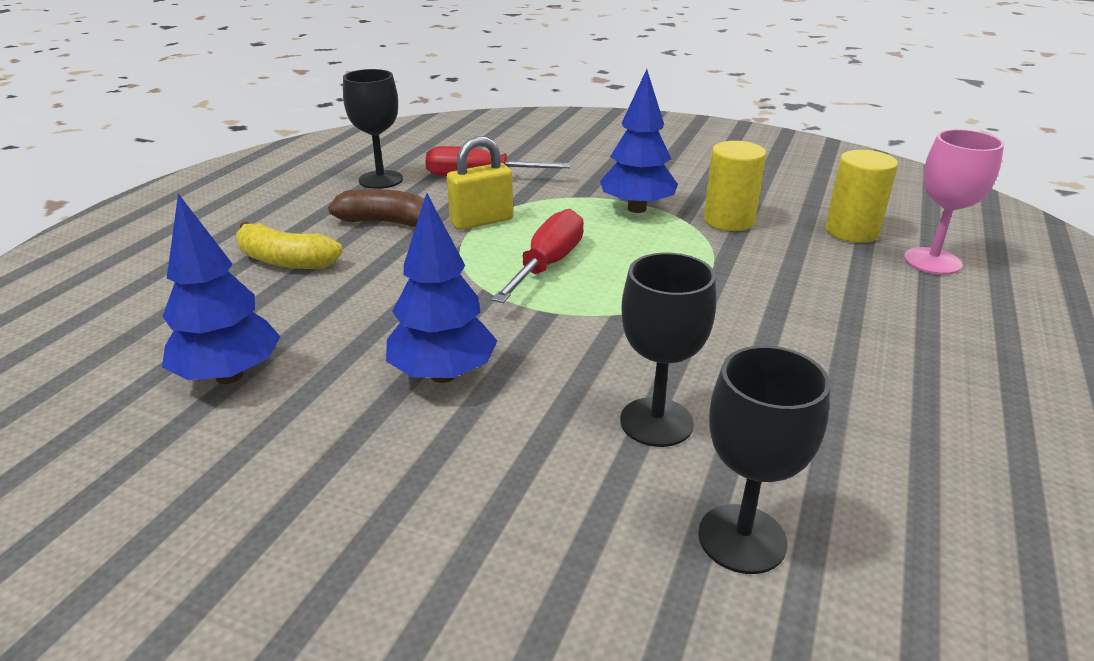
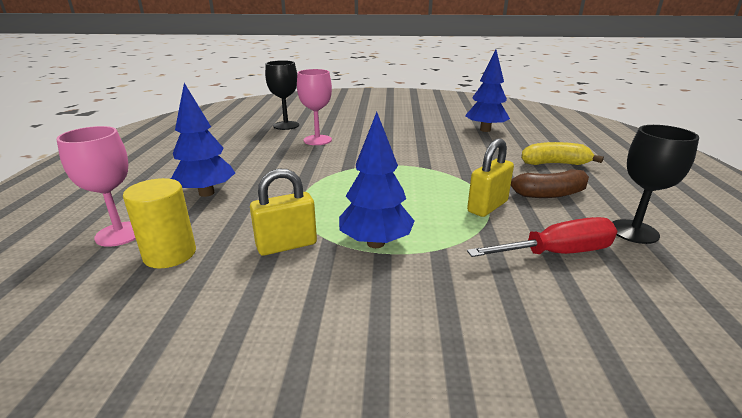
camera: 160 degrees right, 5 degrees down
(443, 375) = (408, 140): blue tree -> blue tree (206, 193)
(548, 264) = (408, 185): red screwdriver -> none
(656, 422) = (317, 140): black goblet -> pink goblet
(729, 220) = (286, 245): yellow cylinder -> yellow padlock

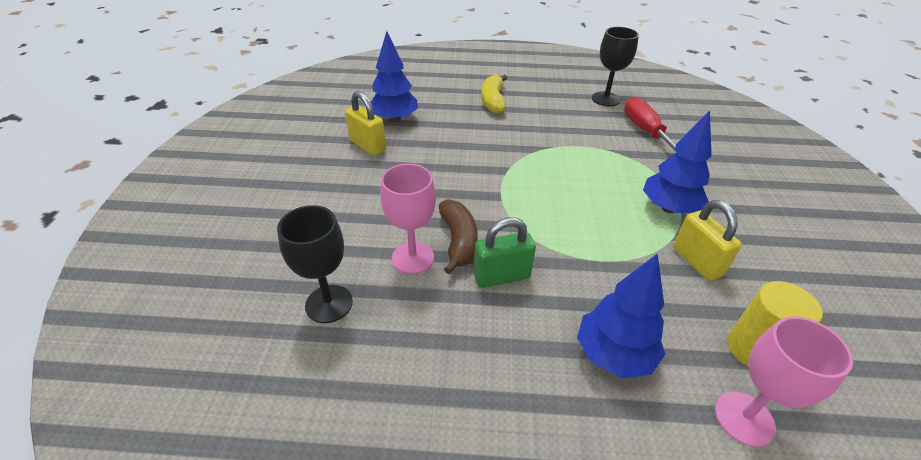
camera: 90 degrees left, 15 degrees up
(293, 162) = (501, 276): none -> green padlock
(487, 207) = (587, 147): yellow padlock -> yellow padlock (368, 146)
(548, 194) = (556, 116): brown banana -> brown banana (458, 241)

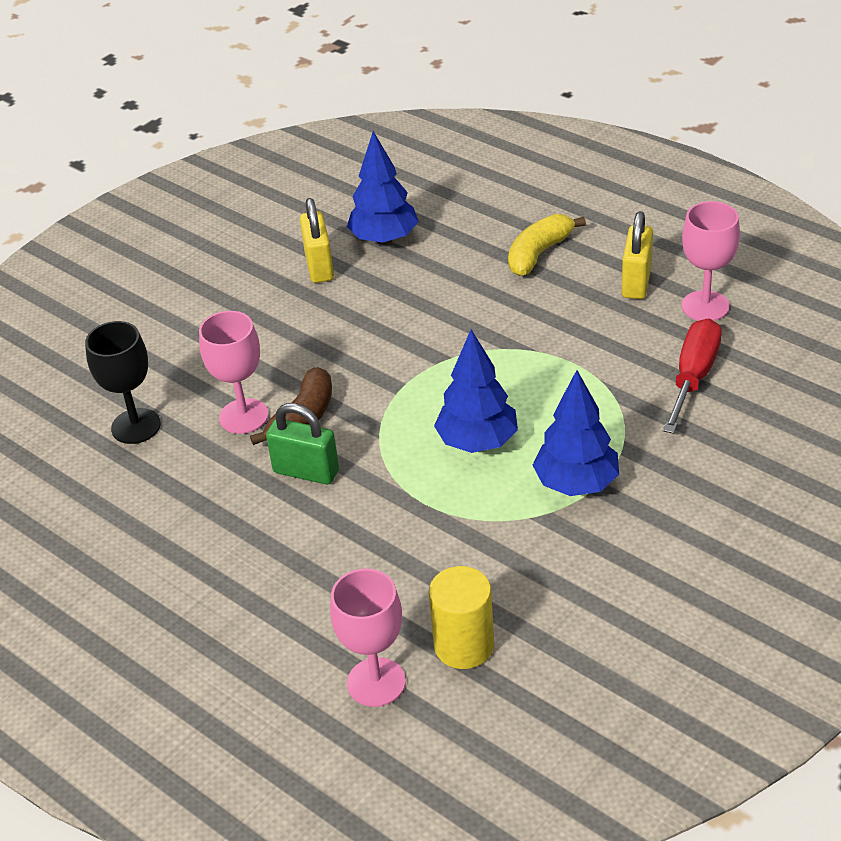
camera: 40 degrees right, 0 degrees up
(605, 99) = (705, 306): black goblet -> pink goblet
(613, 355) = (327, 583): blue tree -> blue tree (477, 442)
(696, 261) = (524, 550): yellow padlock -> yellow padlock (636, 282)

